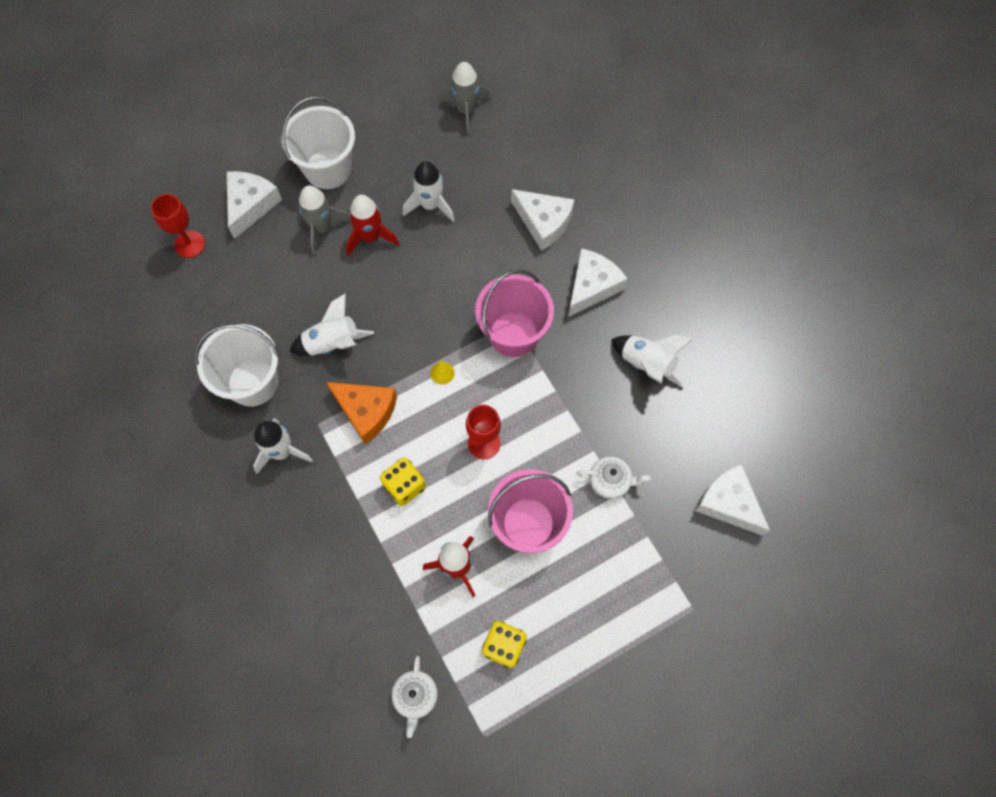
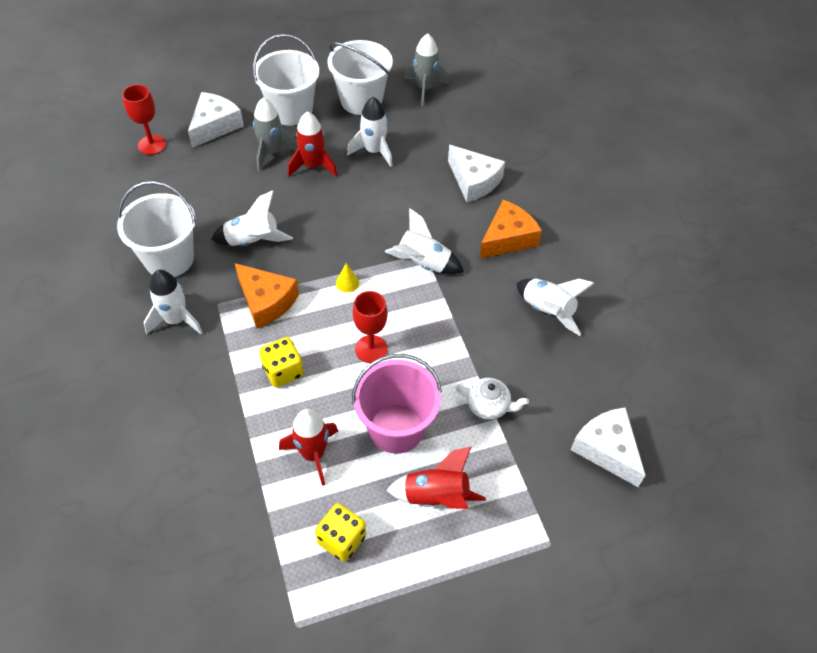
camera: 10 degrees right, 15 degrees down
(400, 140) = (361, 100): none -> white bucket
(415, 696) = (235, 570): white teapot -> none
(513, 334) = (423, 263): pink bucket -> white rocket
(580, 585) = (436, 496): none -> red rocket
(592, 286) = (507, 238): white cheese -> orange cheese

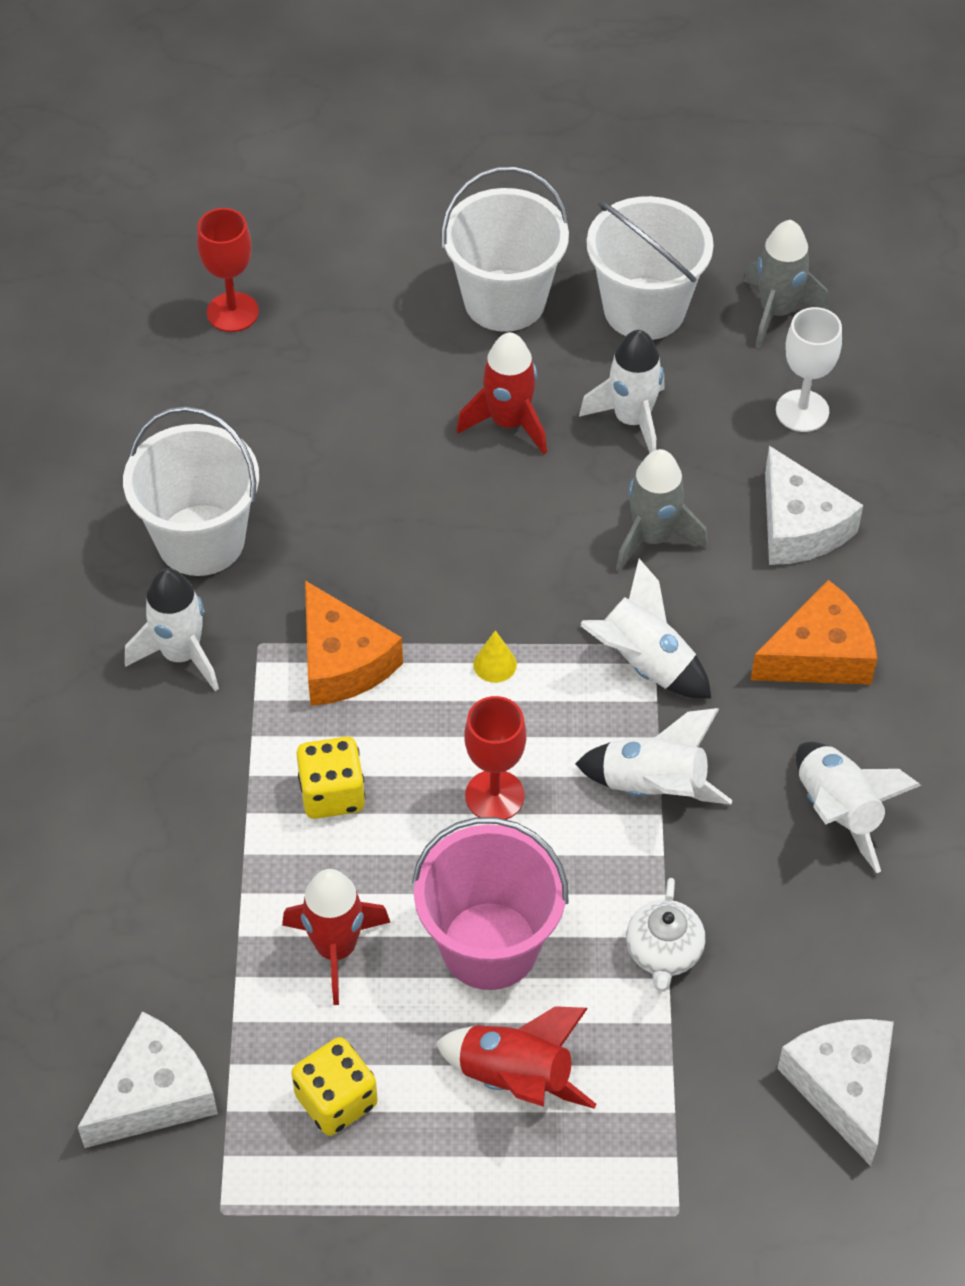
camera: 20 degrees right, 0 degrees up
(215, 126) = (356, 300): white cheese -> white cheese (154, 1094)
(252, 241) = (354, 543): white rocket -> white rocket (653, 786)
(272, 152) = (442, 377): grey rocket -> grey rocket (653, 538)
(454, 129) = (802, 411): none -> white goblet
(489, 406) = (664, 952): white teapot -> white teapot turned 60 degrees clockwise

